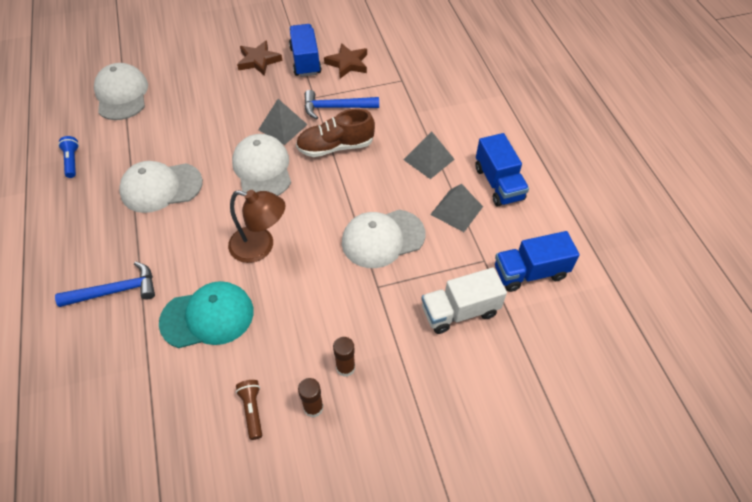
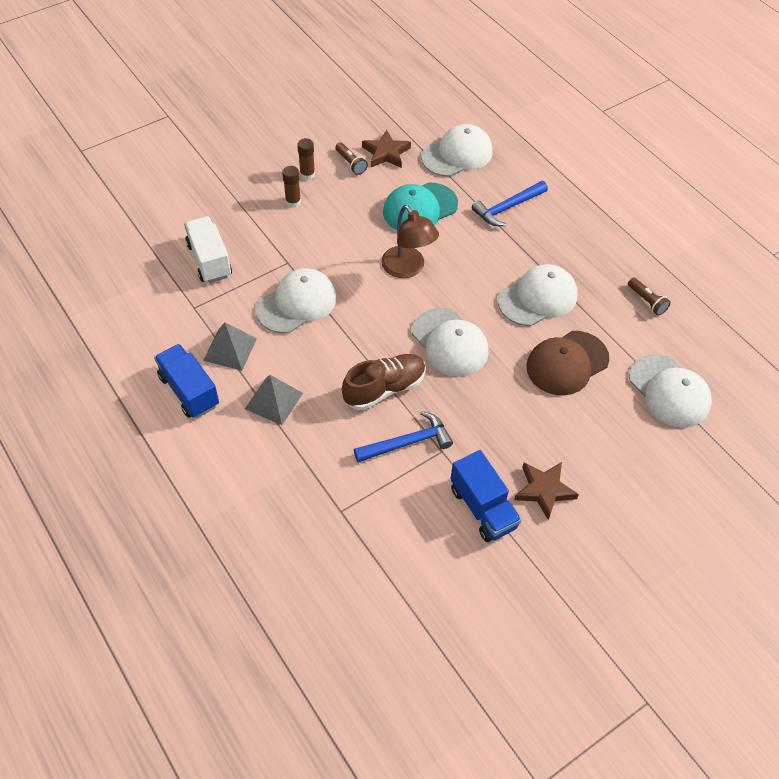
camera: 160 degrees right, 0 degrees up
(72, 161) = (647, 301): blue flashlight -> brown flashlight
(116, 386) = (457, 154): none -> white cap
(180, 131) = (567, 363): none -> brown cap
(260, 247) = (407, 269): brown lamp -> brown lamp turned 120 degrees counterclockwise
(283, 127) = (457, 398): grey pyramid -> none
(347, 63) = (424, 520): brown star -> brown star (386, 153)
(460, 311) = (209, 260): white truck -> white truck turned 75 degrees counterclockwise
(530, 272) = (148, 307): blue truck -> none

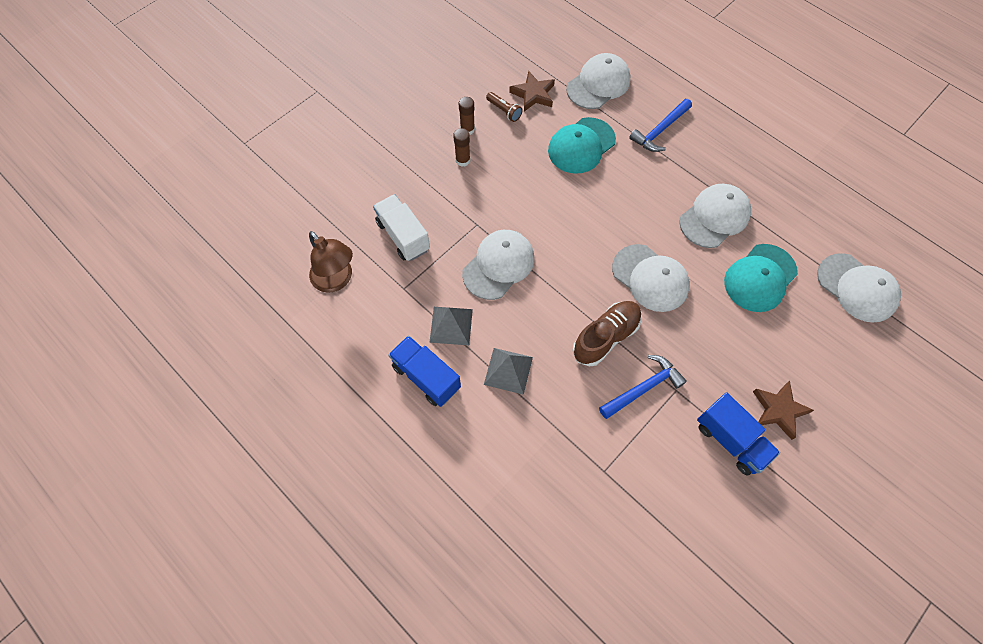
camera: 10 degrees left, 10 degrees up
(407, 269) = (589, 210): brown lamp -> brown lamp (336, 280)
(567, 363) = (760, 278): brown cap -> turquoise cap
(647, 301) = (810, 202): brown flashlight -> none

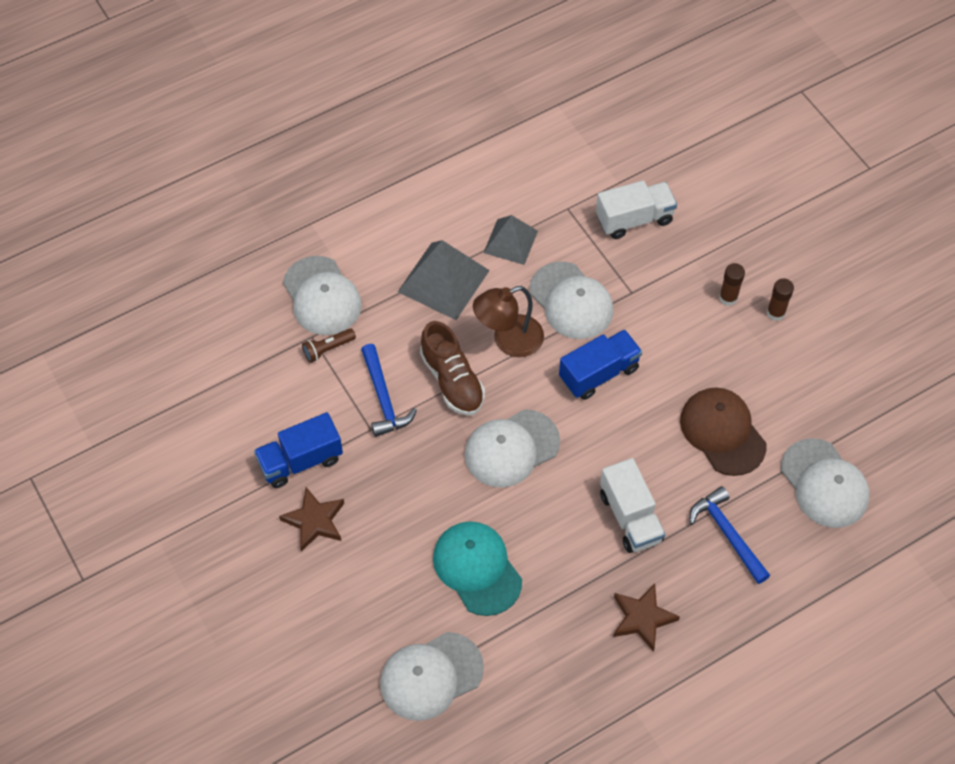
camera: 105 degrees right, 5 degrees down
(336, 280) = (594, 152): brown lamp -> brown lamp (508, 341)
(426, 377) = (460, 209): blue truck -> blue truck (599, 373)
(504, 111) = (798, 360): brown flashlight -> brown flashlight (327, 349)
(508, 370) = (443, 280): grey pyramid -> grey pyramid, size x1.54
(533, 94) = (821, 400): brown star -> brown star (642, 618)
(581, 146) = (722, 432): turquoise cap -> brown cap
(673, 189) = (630, 517): none -> white truck
(714, 217) = (575, 550): white cap -> white cap (322, 296)

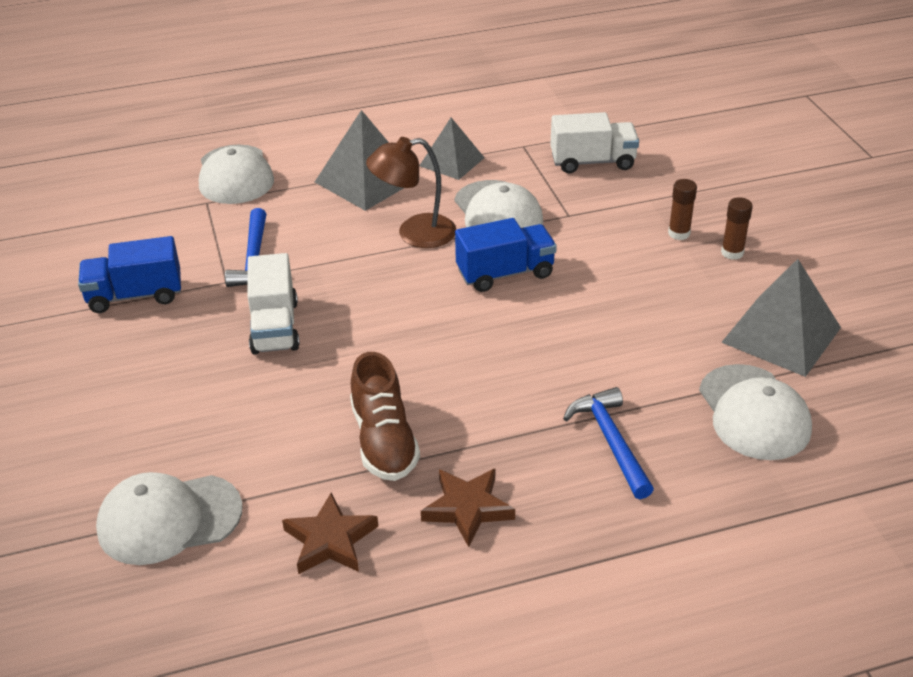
camera: 15 degrees right, 20 degrees down
(314, 521) = (119, 348): brown star -> brown star (330, 540)
(327, 349) = (217, 214): brown flashlight -> none
(452, 380) = (337, 256): brown shoe -> brown shoe (384, 441)
(477, 568) = (282, 422): turquoise cap -> none
(511, 448) = (375, 321): white cap -> none
(630, 517) = (492, 404): white truck -> white truck (275, 327)
(722, 432) = (635, 345): brown cap -> none
(830, 399) = (781, 335): none -> grey pyramid

